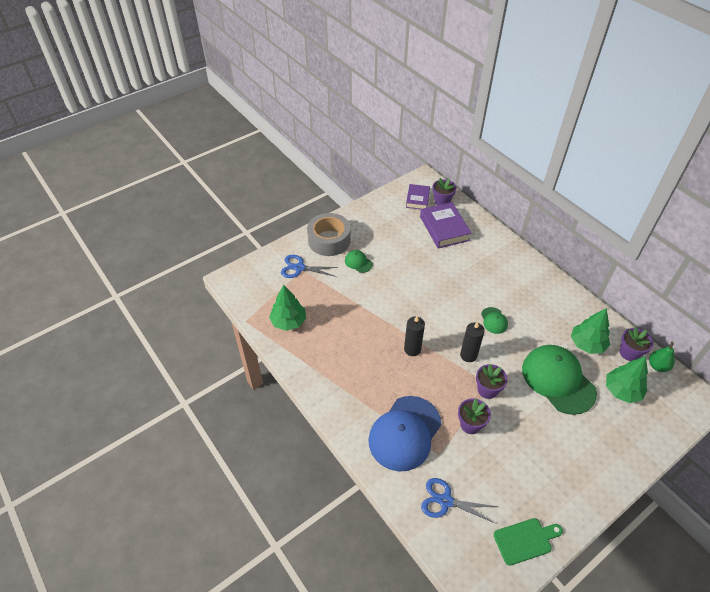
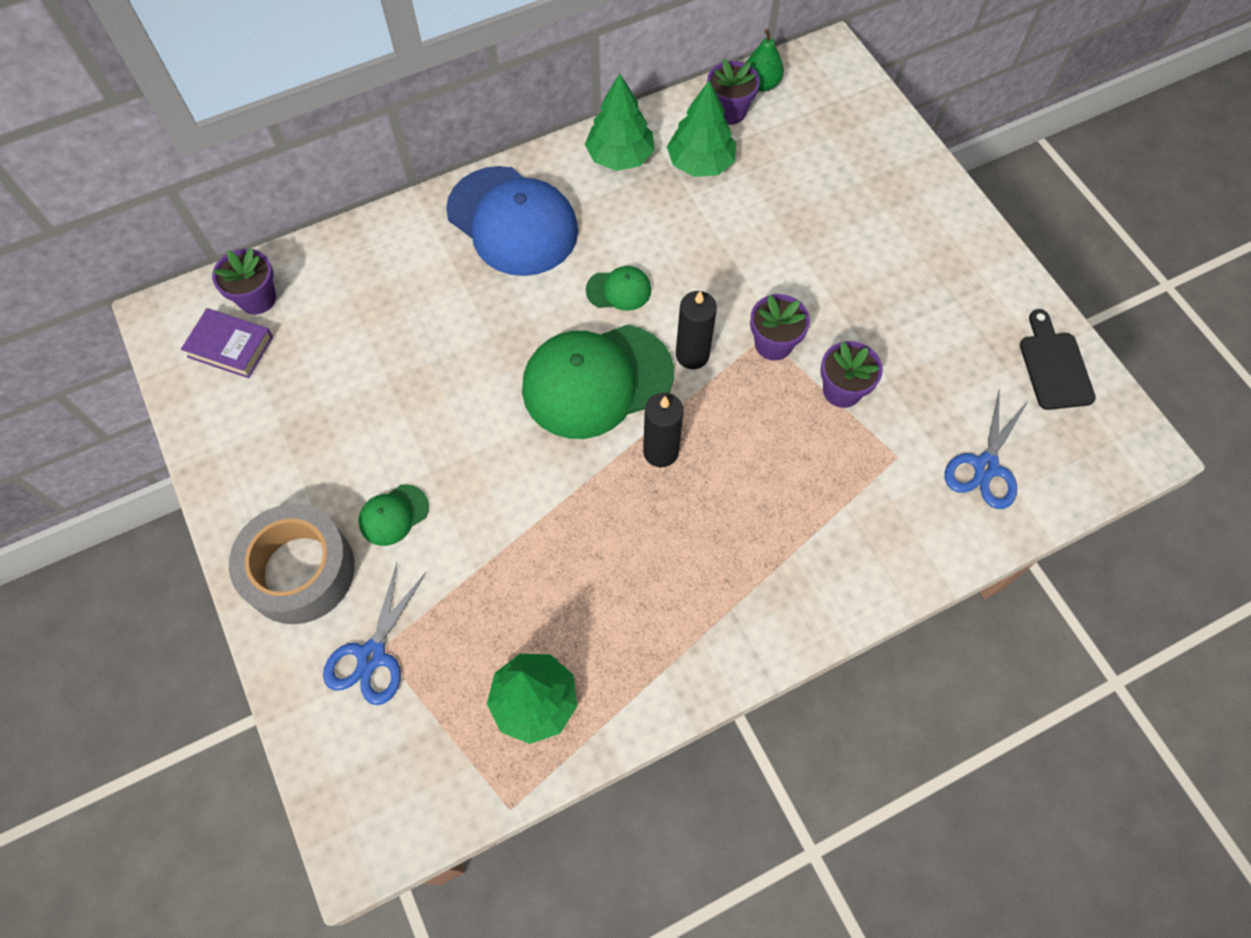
camera: 80 degrees left, 15 degrees up
(405, 433) = (849, 506): blue cap -> blue cap (512, 221)
(444, 228) = (345, 315): purple book -> none
(525, 540) = (1054, 366): green cutting board -> black cutting board
(558, 380) = (768, 230): green cap -> green cap (597, 381)
(622, 390) = (801, 148): green tree -> green tree (620, 156)

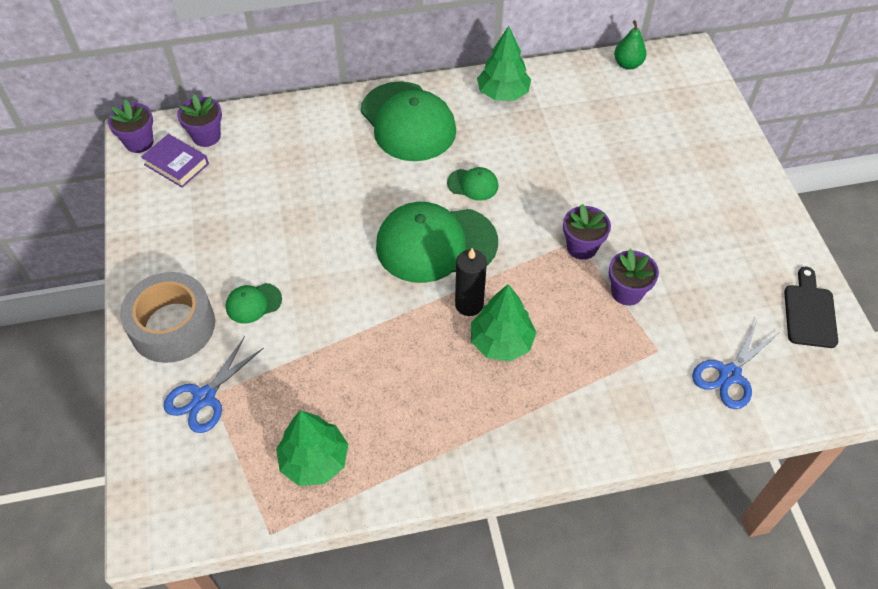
camera: 15 degrees right, 10 degrees down
(512, 221) = (408, 122): blue cap -> green cap
(692, 355) = (515, 241): black candle -> none
(700, 163) = (563, 109): green tree -> green tree (501, 342)
(729, 111) = (597, 78): purple flower pot -> purple flower pot (139, 142)

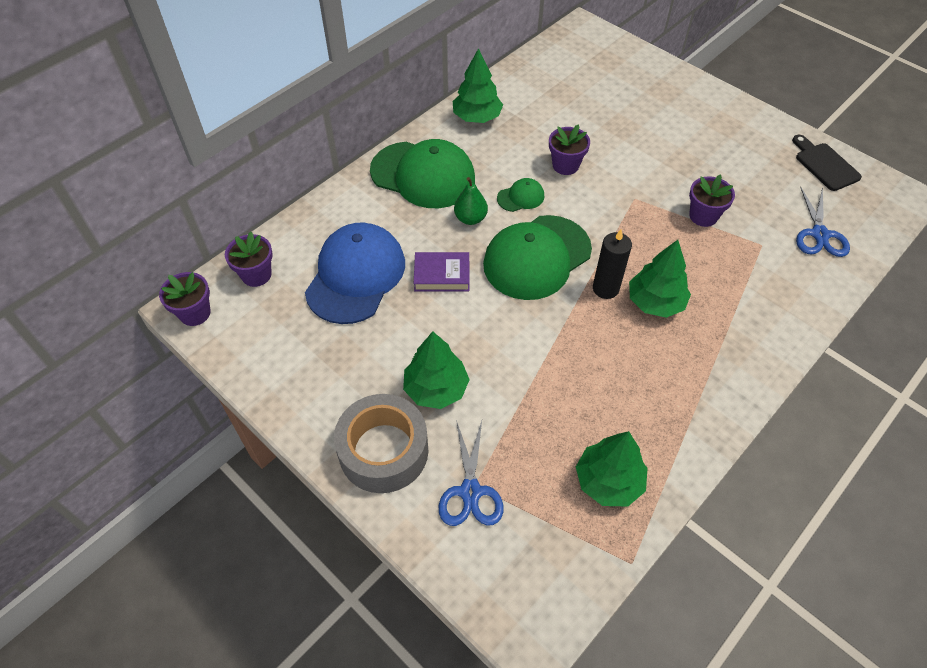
camera: 35 degrees left, 0 degrees up
(176, 164) = (251, 313): purple book -> purple book (442, 275)
(253, 303) = (436, 389): green cap -> green tree
(277, 178) = (355, 276): none -> blue cap
(582, 247) = (643, 201): purple flower pot -> purple flower pot (565, 165)
(627, 64) = (547, 53): green pear -> green pear (470, 218)

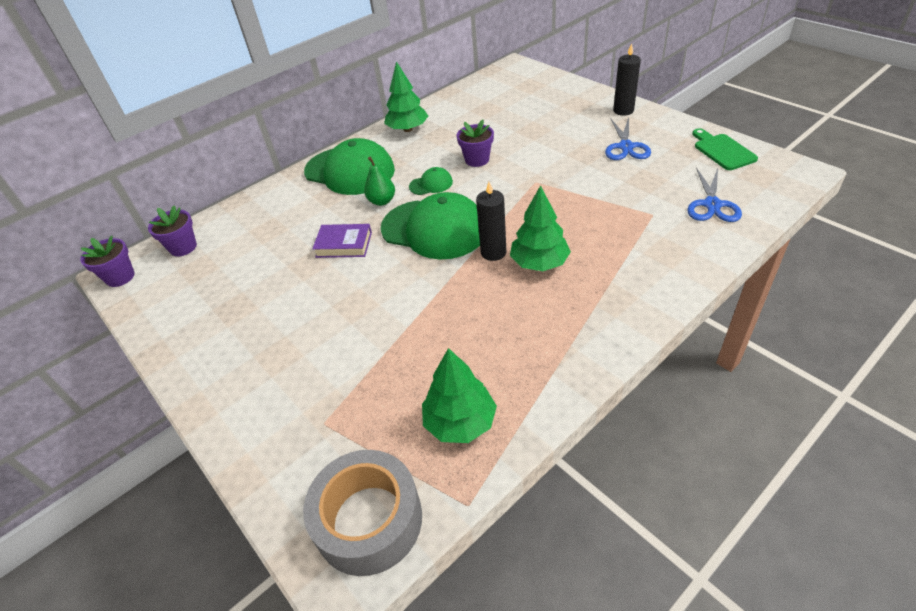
camera: 10 degrees right, 10 degrees down
(355, 276) = (267, 246): blue cap -> none
(383, 451) = (245, 390): grey tape -> grey tape (369, 520)
(436, 389) = (311, 337): green tree -> none
(470, 491) = (317, 429): blue scissors -> blue scissors (626, 147)
(537, 257) = (434, 229): green cap -> green cap turned 120 degrees counterclockwise
(703, 216) = (598, 193): purple flower pot -> none
(716, 104) = (623, 110): none -> black candle
(824, 165) = (722, 151): black cutting board -> green cutting board

